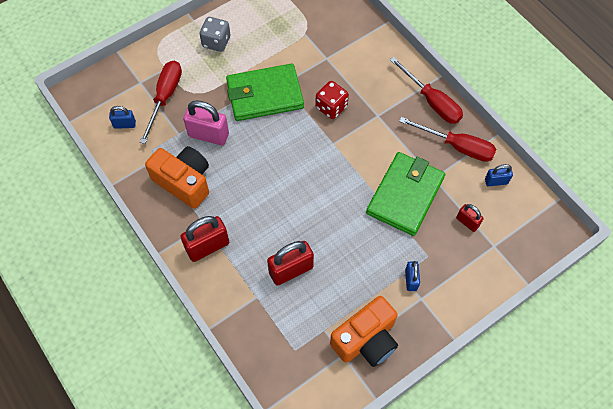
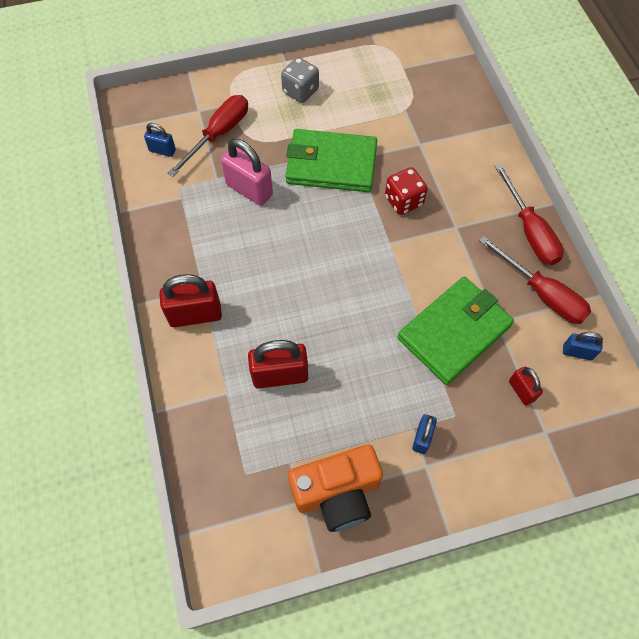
camera: 20 degrees right, 0 degrees up
(184, 182) = (200, 233): orange camera -> none

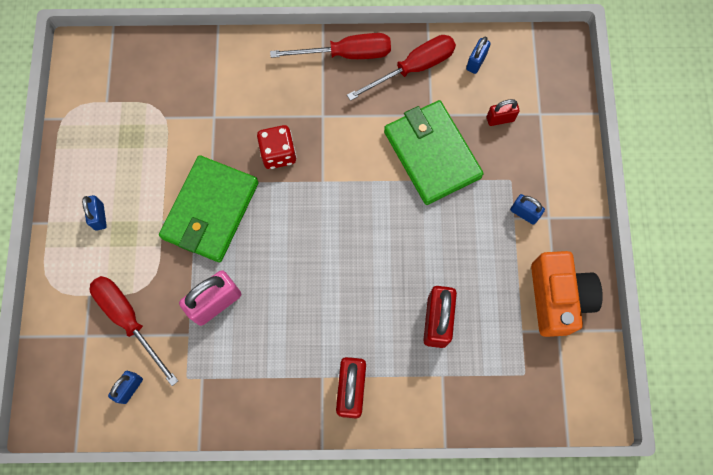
camera: 75 degrees left, 10 degrees up
(300, 91) = (99, 217): grey dice -> blue padlock

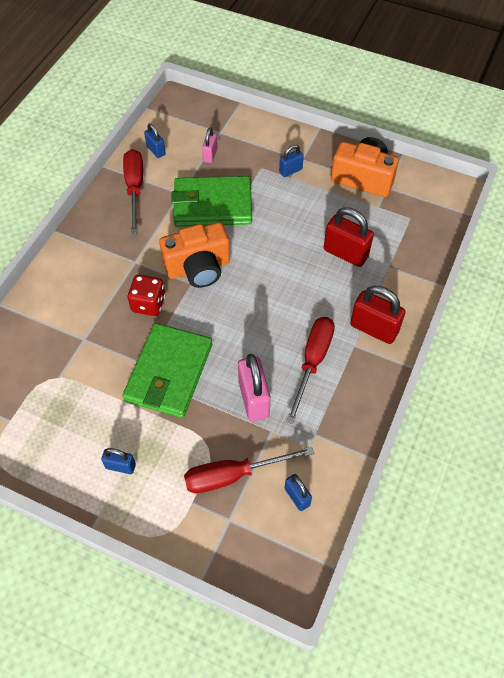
camera: 65 degrees left, 15 degrees down
(210, 210) = (168, 373): green wallet -> green wallet turned 60 degrees clockwise
(344, 179) = (198, 268): none -> orange camera
(346, 54) = (92, 225): red screwdriver -> red screwdriver (312, 362)
(500, 119) = (210, 155): red padlock -> pink padlock

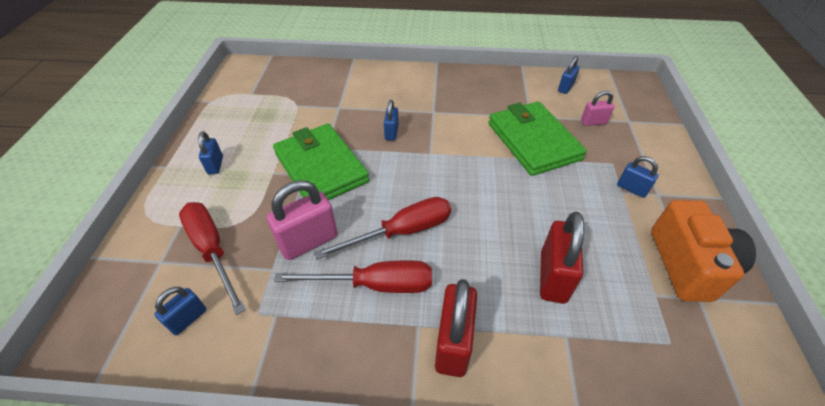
camera: 70 degrees right, 10 degrees down
(135, 188) = (512, 88): red screwdriver -> red screwdriver (402, 232)
(148, 304) = (391, 133): red dice -> blue padlock
(168, 373) = (321, 167): green wallet -> green wallet turned 60 degrees clockwise
(198, 268) = (451, 153): orange camera -> none

